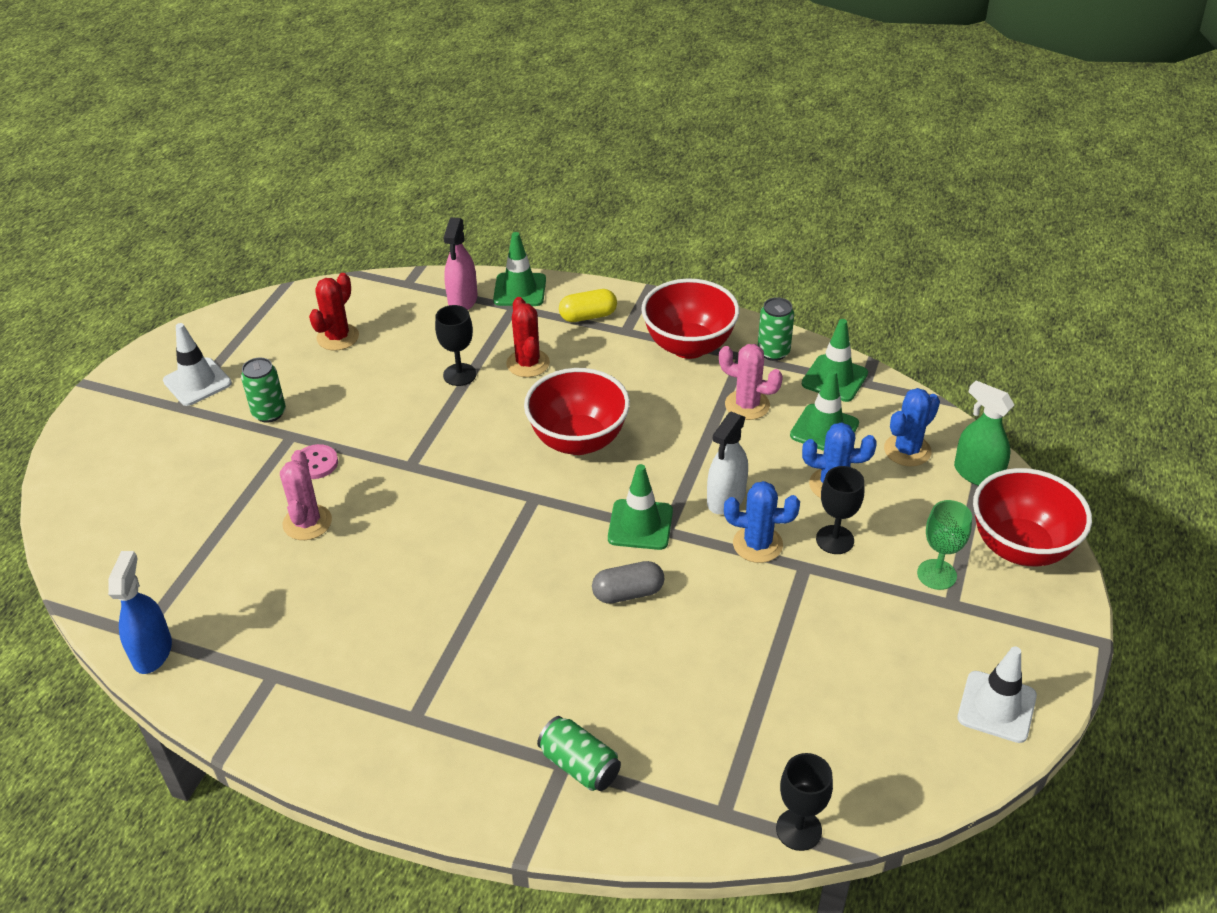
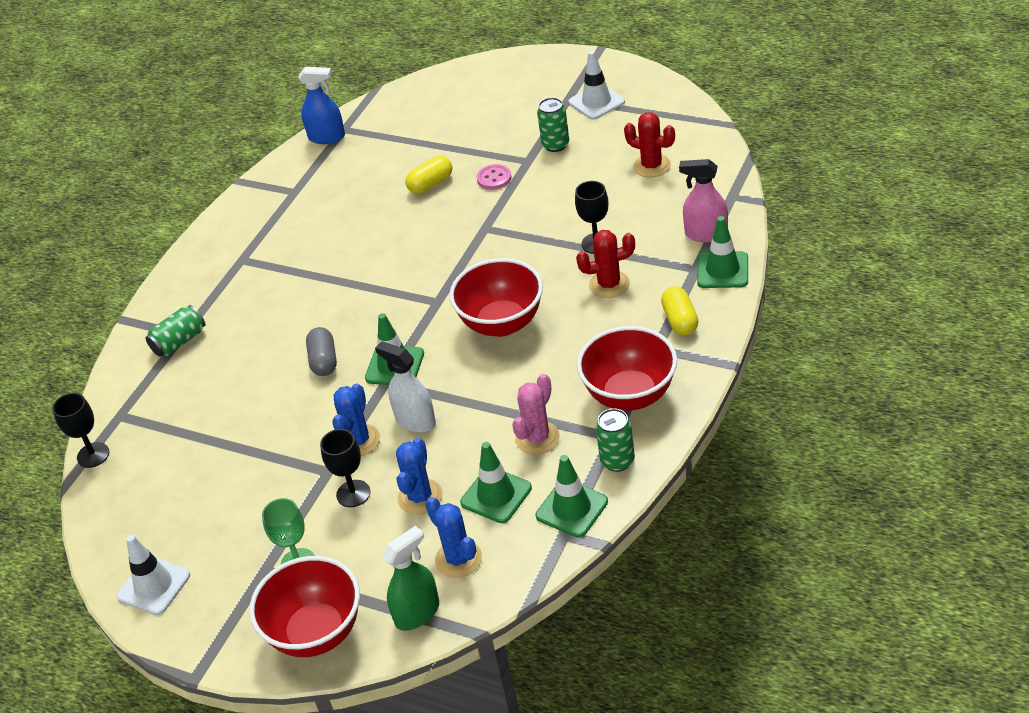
camera: 100 degrees right, 0 degrees up
(307, 522) = (431, 184): pink cactus -> yellow capsule

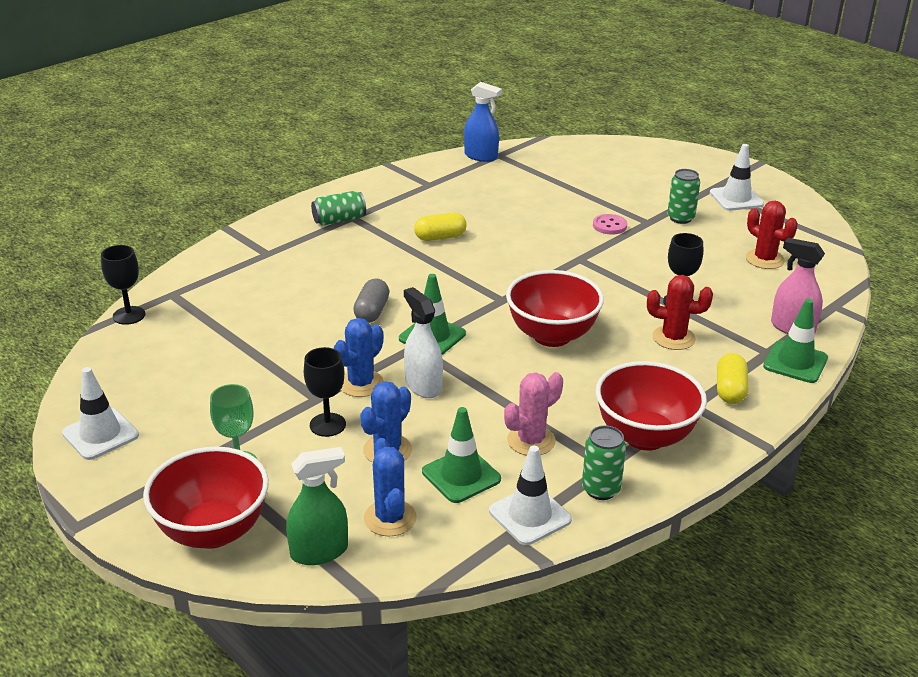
camera: 15 degrees right, 10 degrees down
(179, 342) = (260, 258): green can -> green can (339, 220)
(431, 184) = (550, 213): yellow capsule -> yellow capsule (440, 237)
(572, 509) = (530, 515): green traffic cone -> white traffic cone

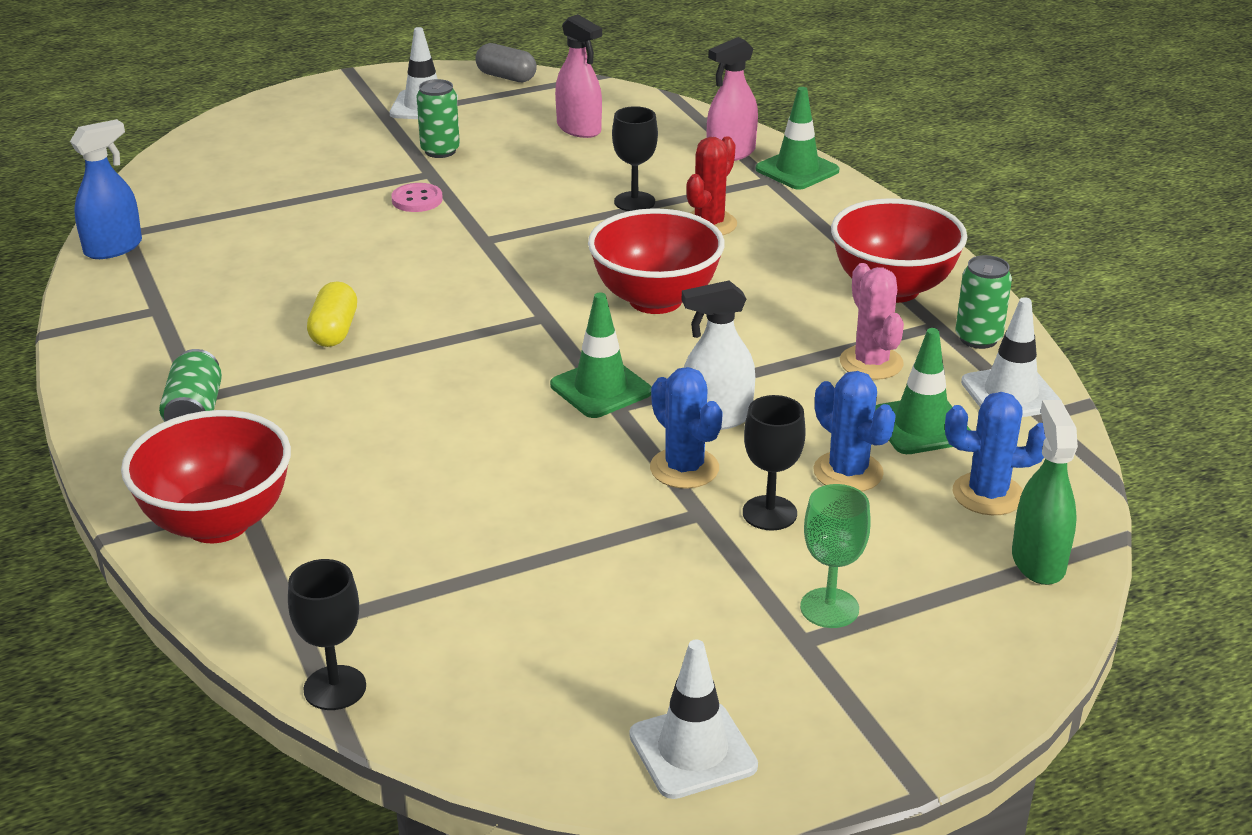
camera: 70 degrees left, 0 degrees up
(213, 531) = (973, 650): red bowl -> red bowl (218, 523)
(371, 312) = (502, 428): grey capsule -> grey capsule (506, 77)
(730, 390) = (829, 218): yellow capsule -> none
(764, 259) = (579, 129): red cactus -> pink spray bottle

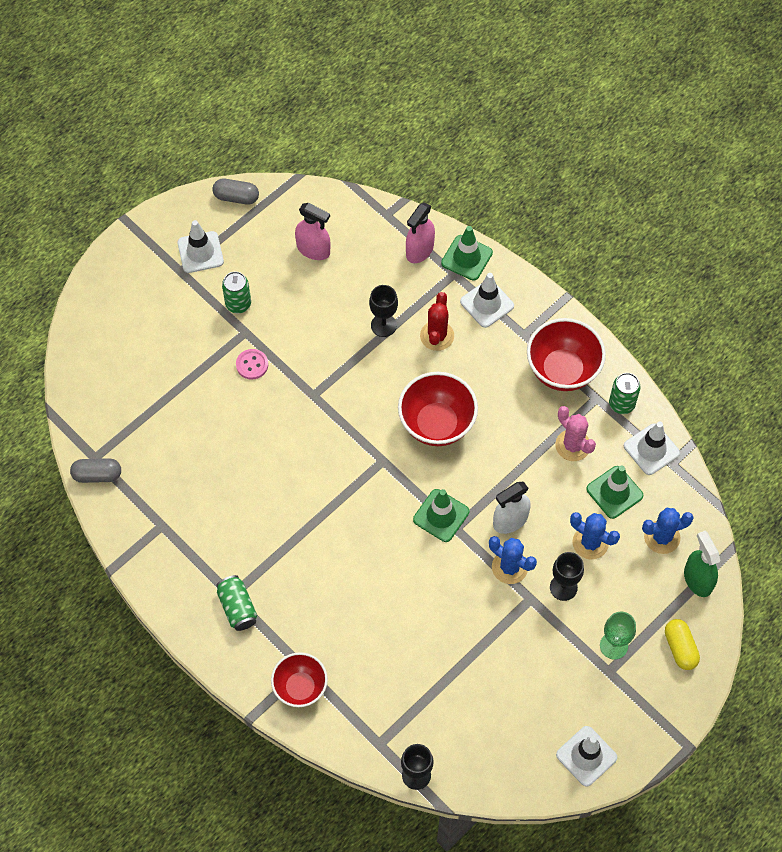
camera: 20 degrees left, 30 degrees up
(113, 248) = (97, 475): blue spray bottle -> grey capsule
(218, 523) = (300, 687): red bowl -> red bowl, size x0.66
(334, 331) = (273, 512): yellow capsule -> yellow capsule (680, 648)
(804, 211) = (487, 304): none -> white traffic cone

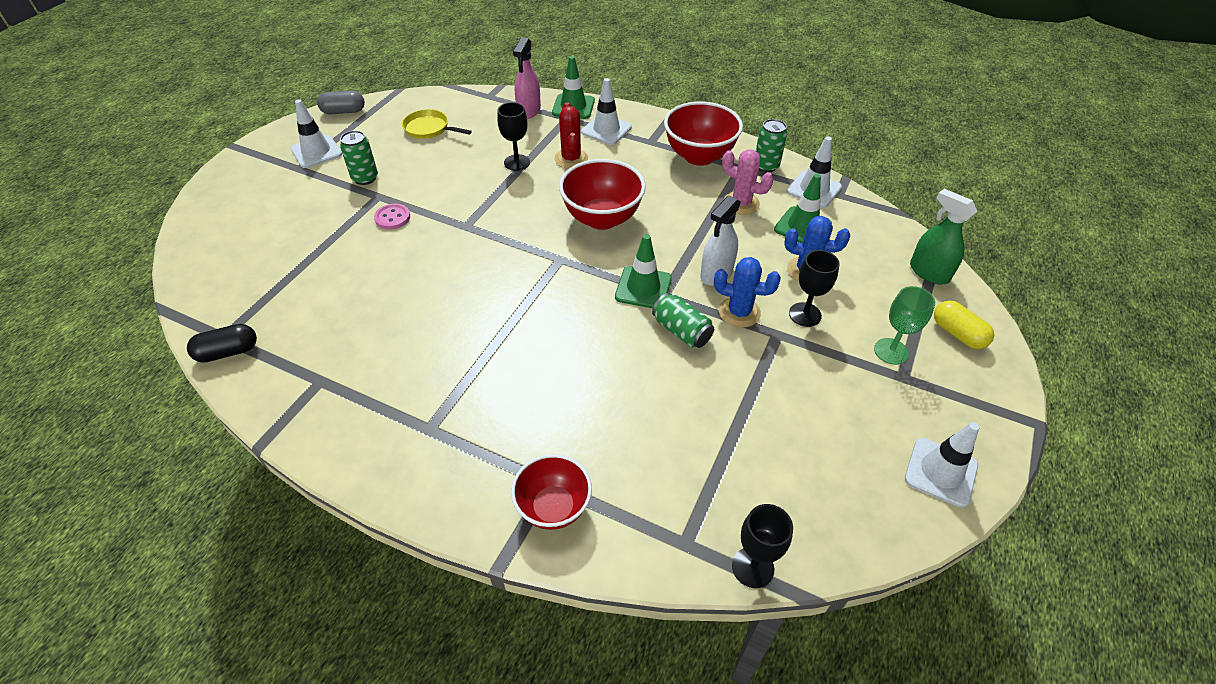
camera: 20 degrees left, 15 degrees down
(97, 475) = (228, 352): grey capsule -> black capsule
(237, 607) = (440, 440): green can -> green can (681, 331)
(313, 249) = (429, 129): pink spray bottle -> yellow pan
(662, 537) = (870, 249): blue cactus -> none

